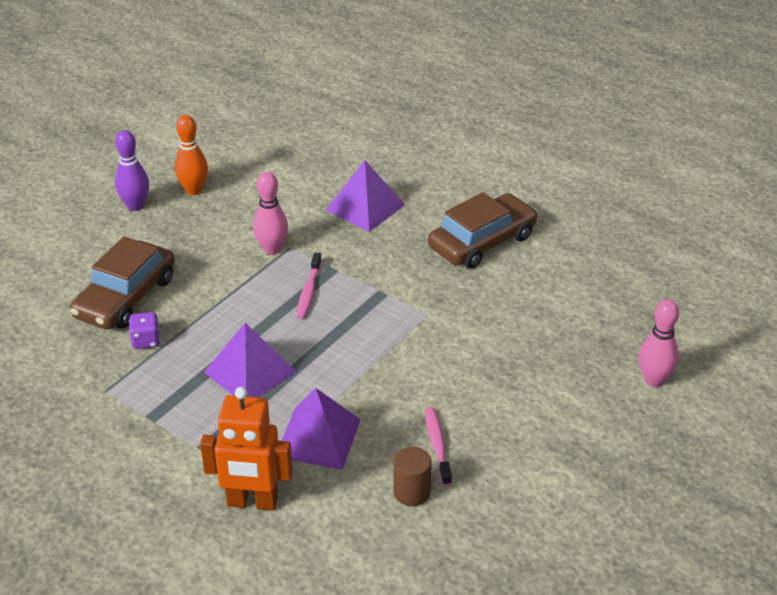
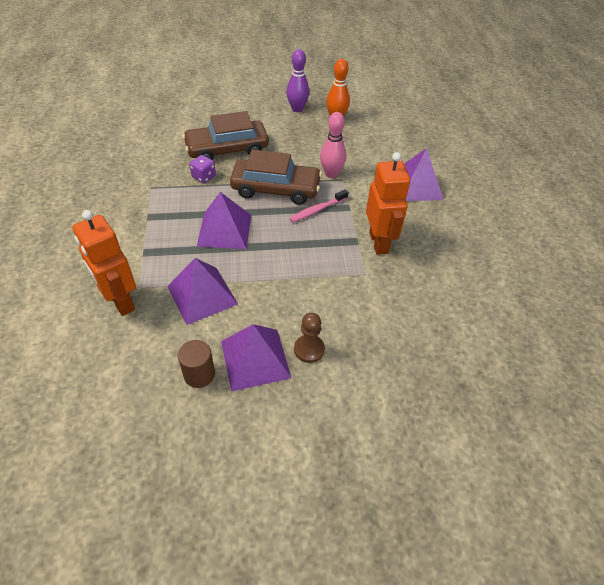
camera: 45 degrees right, 10 degrees up
(403, 280) = (379, 242): none -> orange robot
(437, 445) = (255, 359): pink toothbrush -> purple pyramid
(467, 404) = (309, 349): none -> brown pawn
(482, 242) = (463, 255): brown car -> brown car (275, 189)
(654, 380) = (461, 449): pink bowling pin -> none

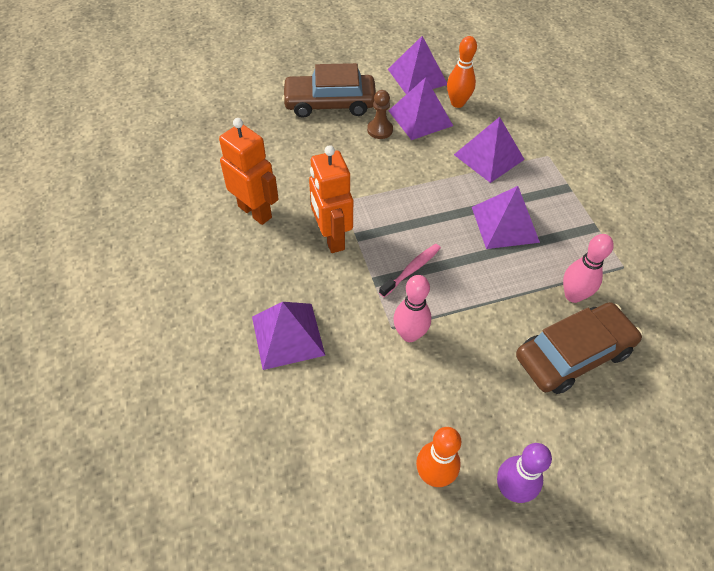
camera: 170 degrees right, 5 degrees up
(120, 301) = (554, 141): orange robot -> orange robot (255, 212)
(199, 374) = (457, 103): brown cylinder -> orange bowling pin
(204, 177) = (573, 295): purple dice -> pink bowling pin
(232, 433) = (417, 77): none -> purple pyramid
(275, 189) = (474, 293): brown car -> brown car (330, 103)

